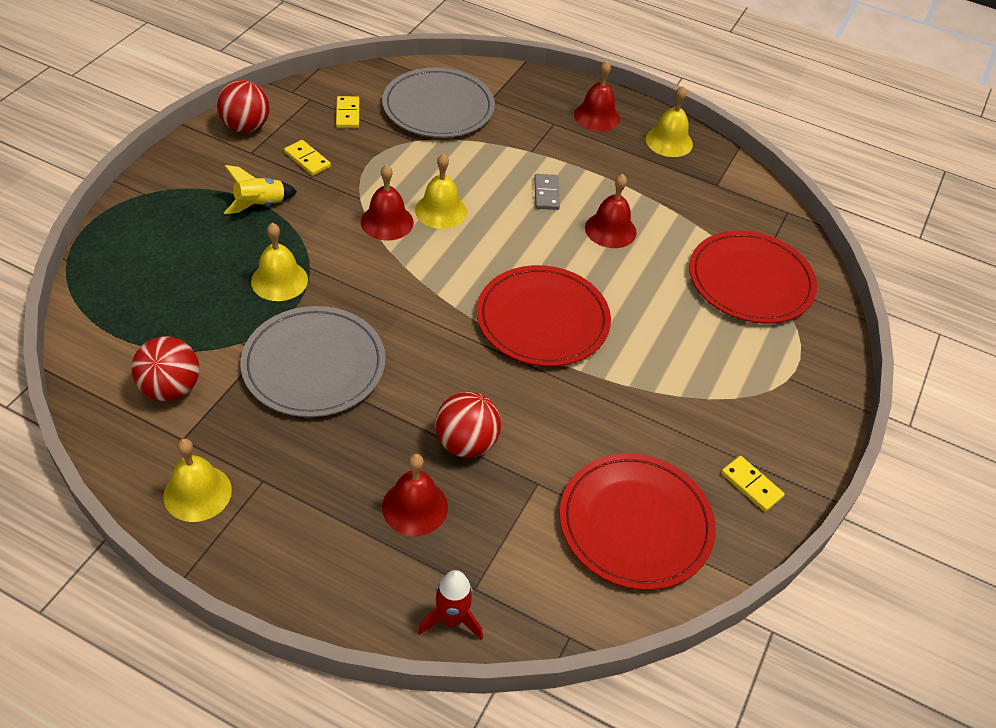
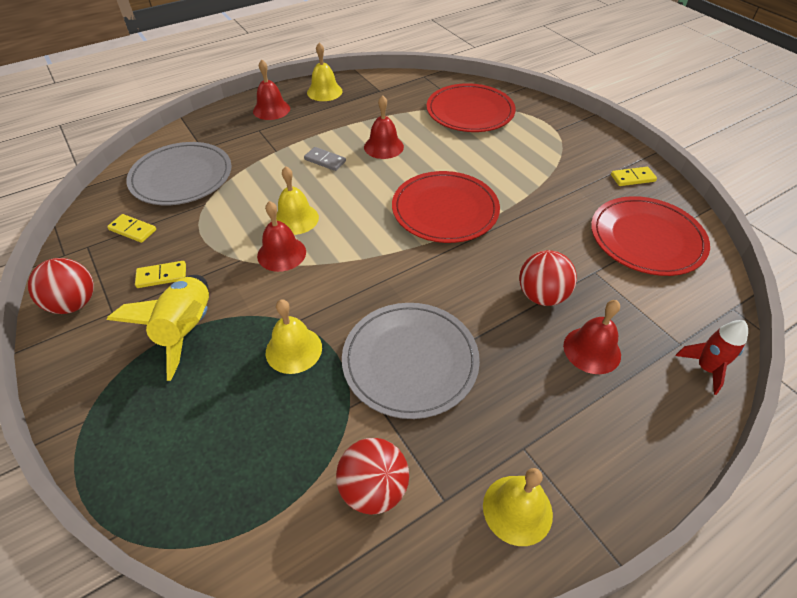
camera: 55 degrees left, 0 degrees up
(260, 205) = (187, 329): yellow rocket -> yellow rocket, size x1.60

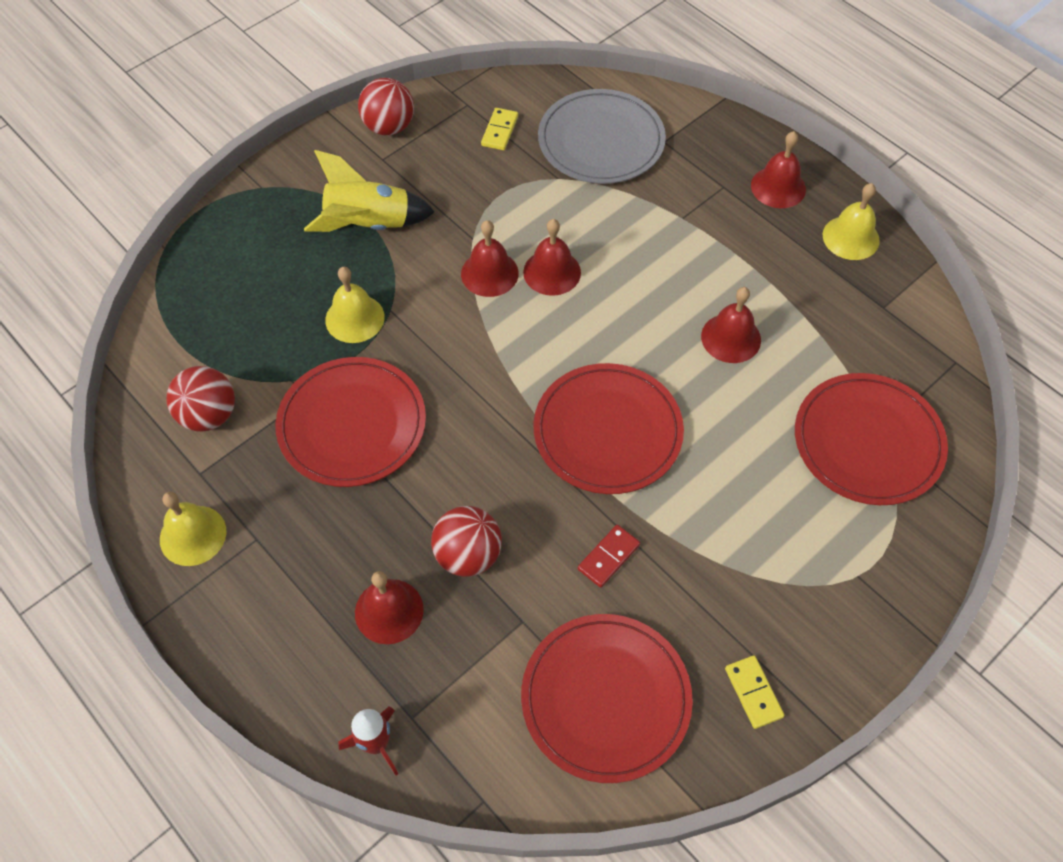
camera: 80 degrees right, 10 degrees up
(162, 276) = (436, 179): yellow domino -> none
(295, 219) = (552, 272): yellow bell -> red bell
(325, 160) = (677, 276): grey domino -> none
(410, 361) = (352, 424): grey plate -> red plate
(544, 223) = (608, 557): none -> red domino

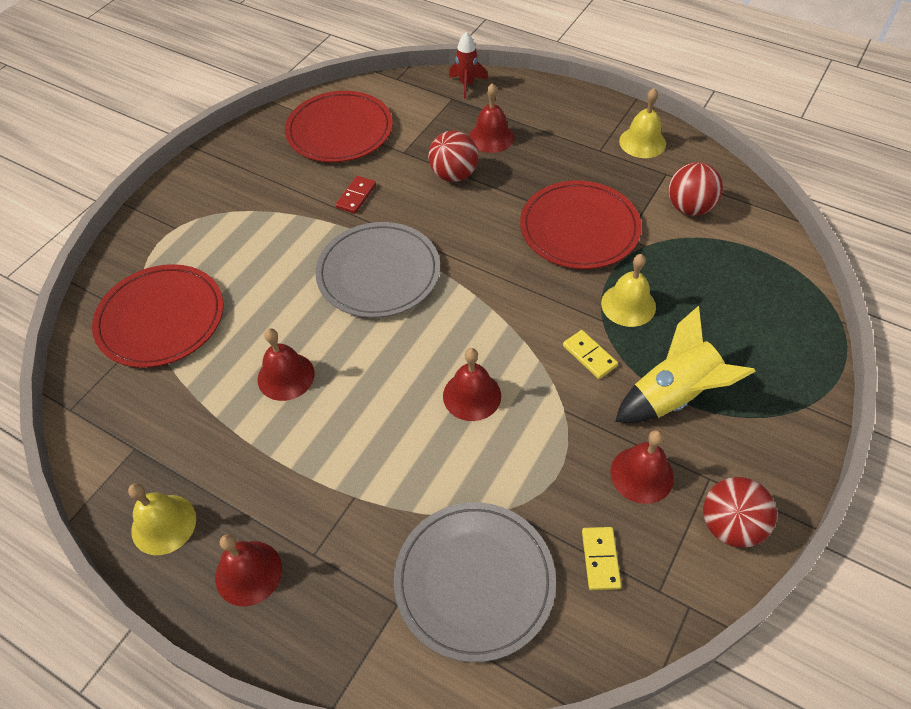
camera: 165 degrees right, 5 degrees down
(489, 273) = (530, 378): red bell -> red bell (642, 474)
(607, 431) = (378, 273): red plate -> grey plate
(753, 693) = (247, 153): yellow domino -> yellow domino (589, 356)

